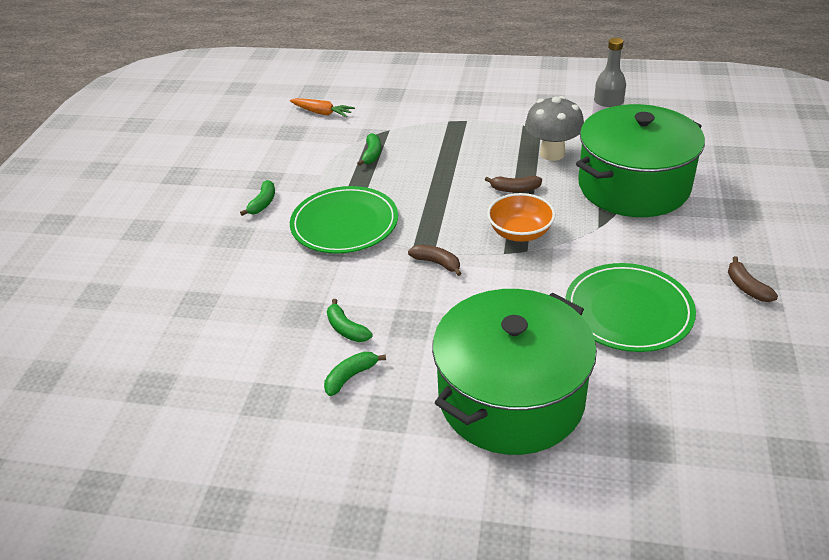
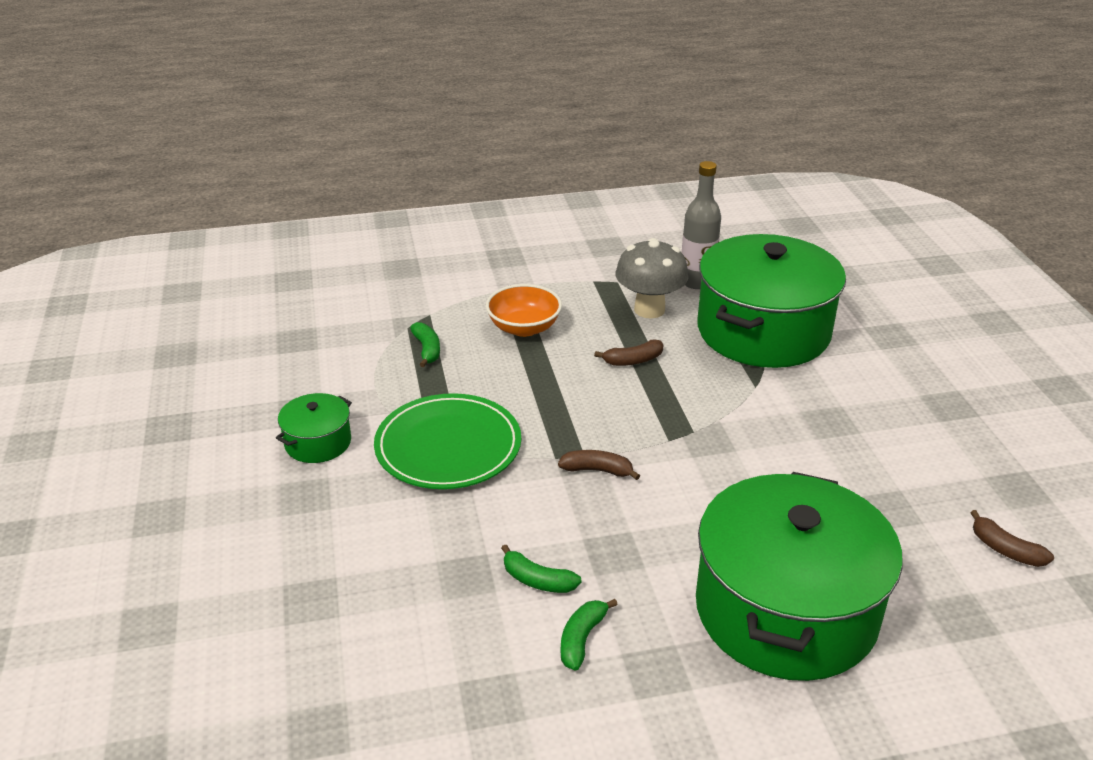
camera: 25 degrees left, 5 degrees down
(263, 203) = (318, 442): green banana -> green pot
(322, 113) = (324, 307): orange carrot -> none
(520, 233) = (672, 412): orange bowl -> orange bowl (524, 328)
(628, 311) = (847, 476): green plate -> none
(746, 287) = (947, 421): brown banana -> brown banana (1005, 549)

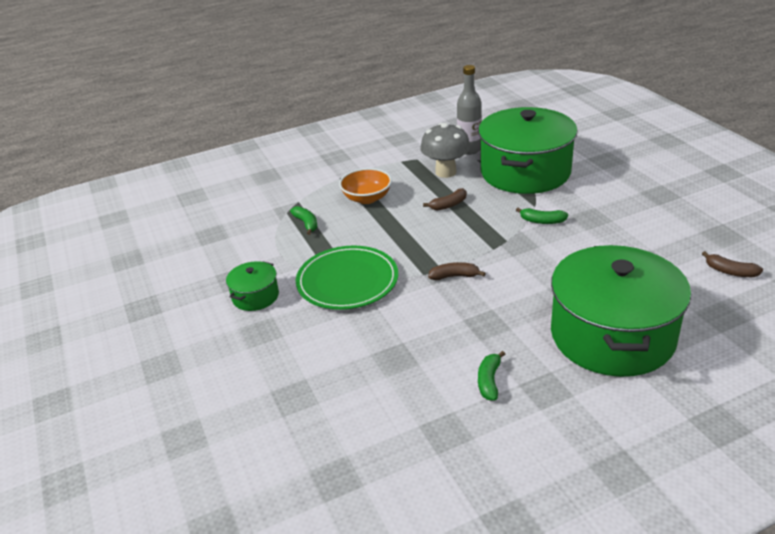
camera: 10 degrees left, 0 degrees up
(537, 580) = (444, 351): green banana -> green banana (542, 221)

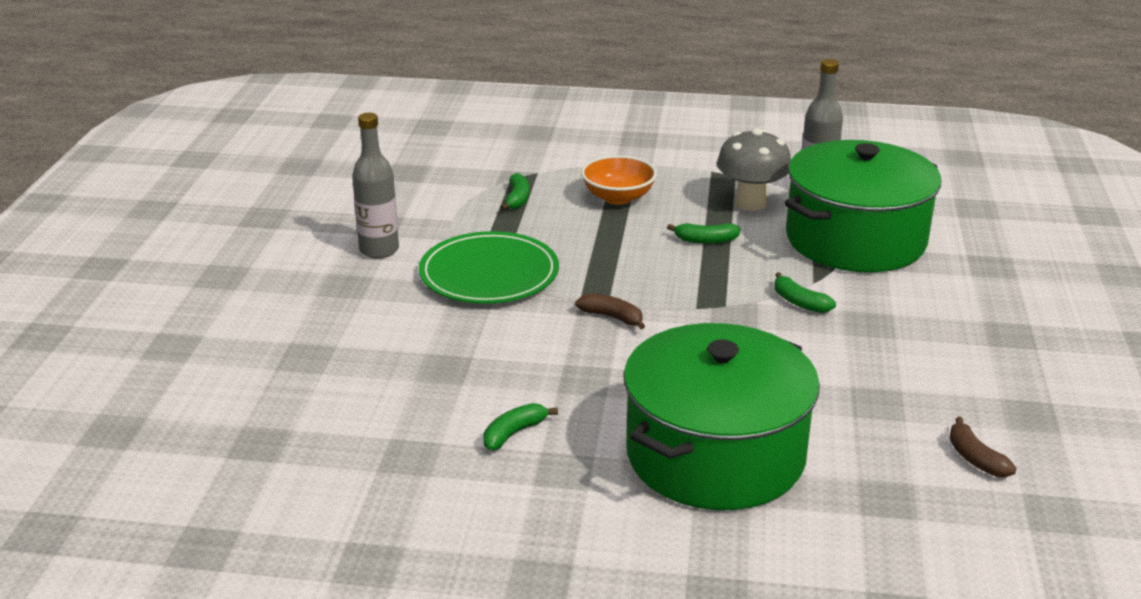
camera: 30 degrees right, 5 degrees down
(255, 296) = (379, 250): green pot -> grey bottle
(448, 205) = (705, 240): brown banana -> green banana

